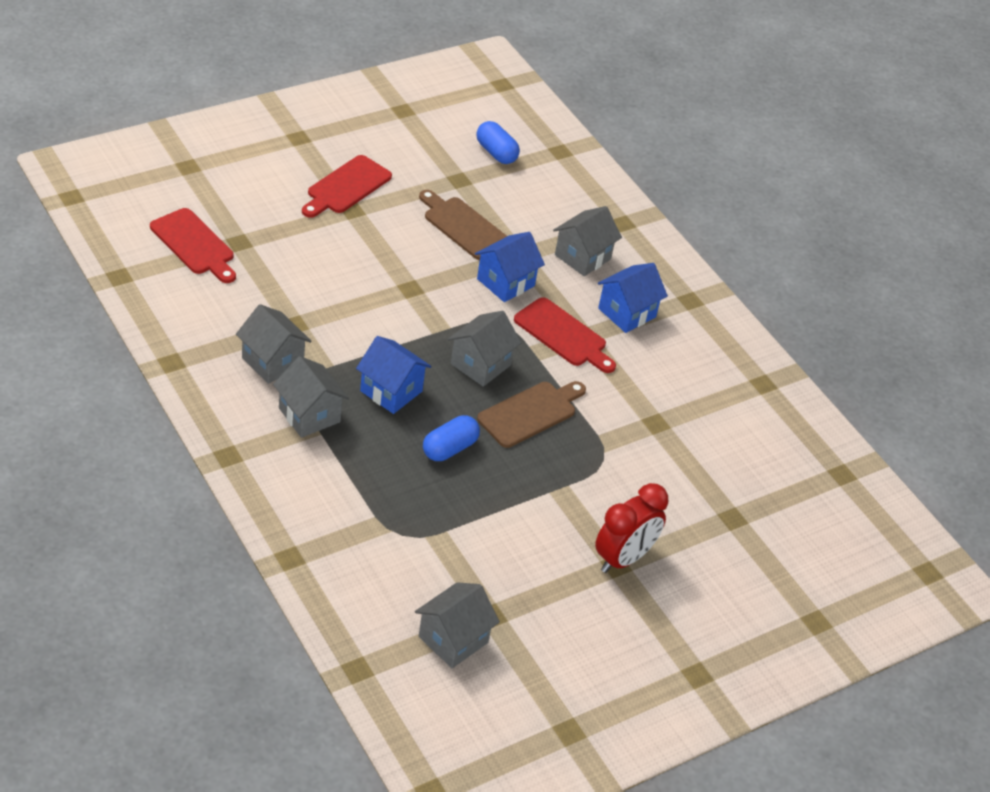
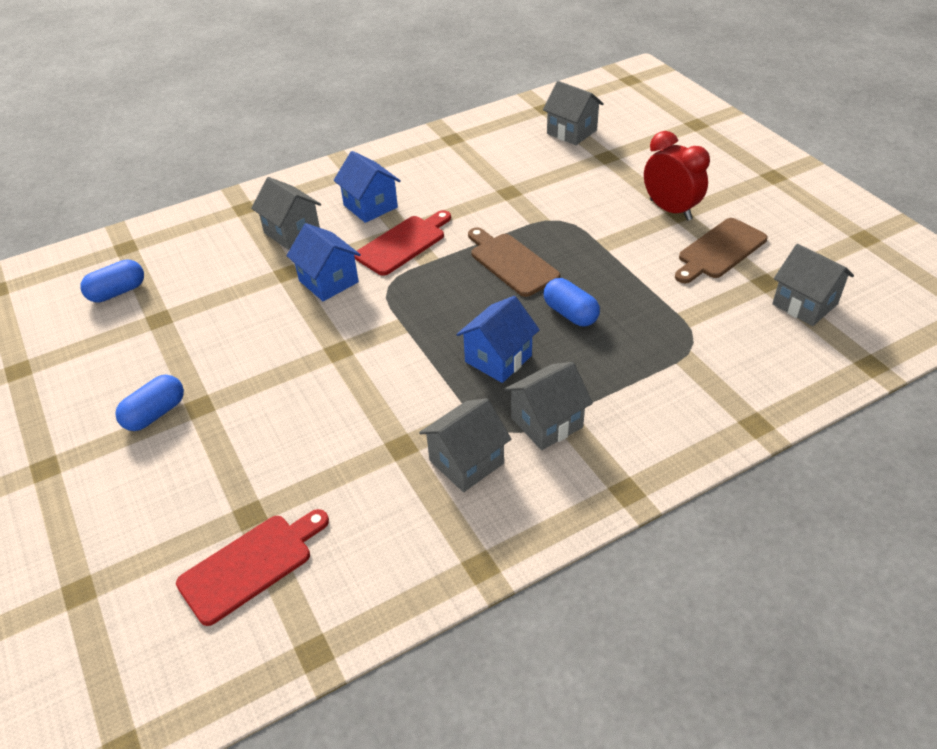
camera: 80 degrees left, 0 degrees up
(346, 187) = (155, 414): red cutting board -> blue capsule
(463, 226) = (239, 313): brown cutting board -> brown cutting board (720, 251)
(480, 364) = (450, 296): grey house -> grey house (571, 132)

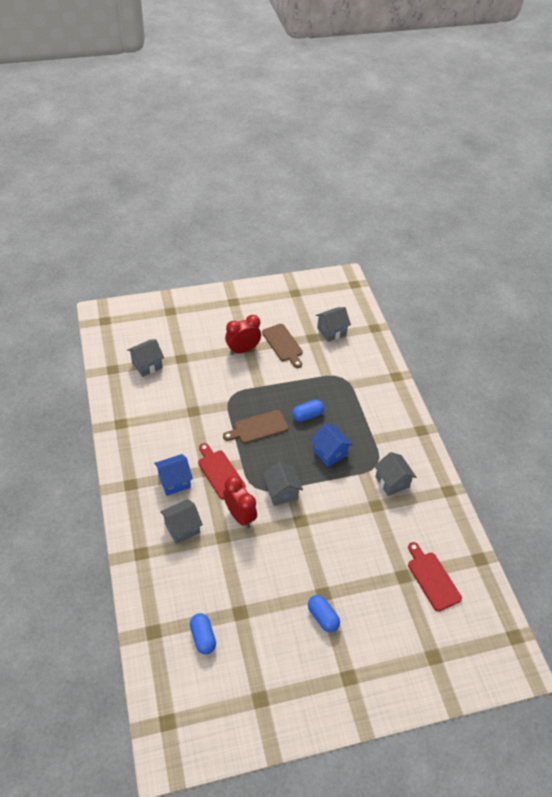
camera: 80 degrees left, 5 degrees up
(328, 281) = (240, 516): blue house -> red clock
(546, 422) = (376, 446): grey house -> grey house (281, 492)

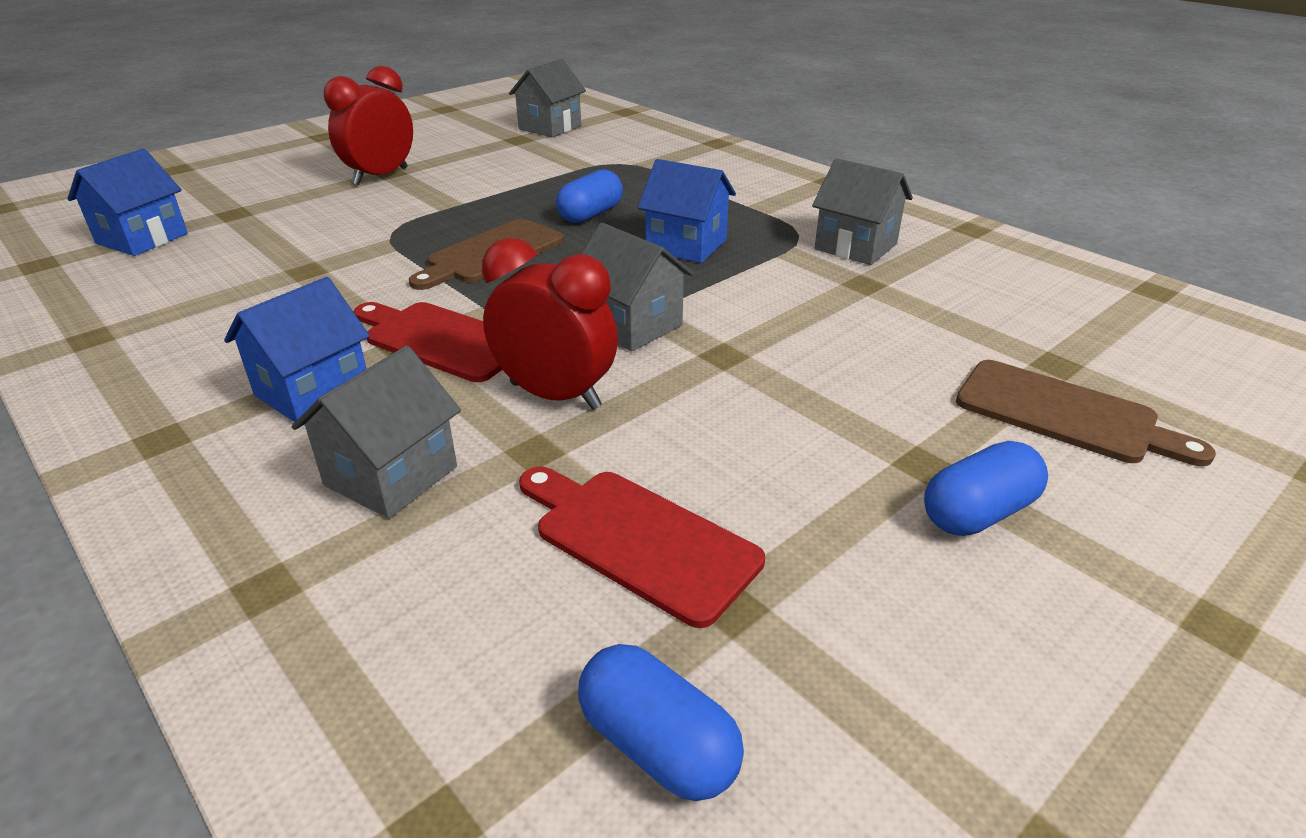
camera: 25 degrees left, 15 degrees down
(147, 365) = (142, 239): grey house -> blue house
(283, 344) = (465, 155): brown cutting board -> brown cutting board (1065, 414)
(322, 617) = (978, 513): blue capsule -> blue capsule turned 60 degrees counterclockwise
(432, 578) = (1117, 347): red cutting board -> red cutting board (638, 540)

